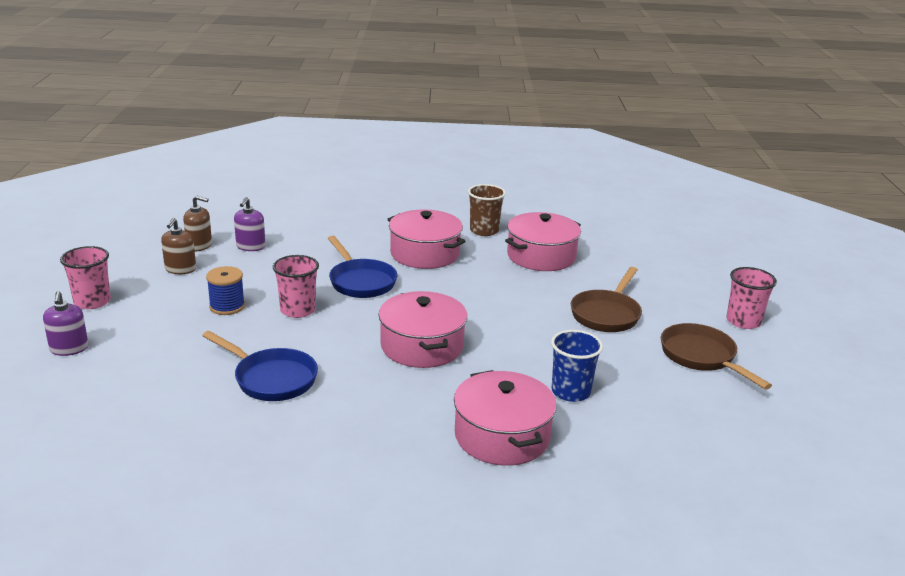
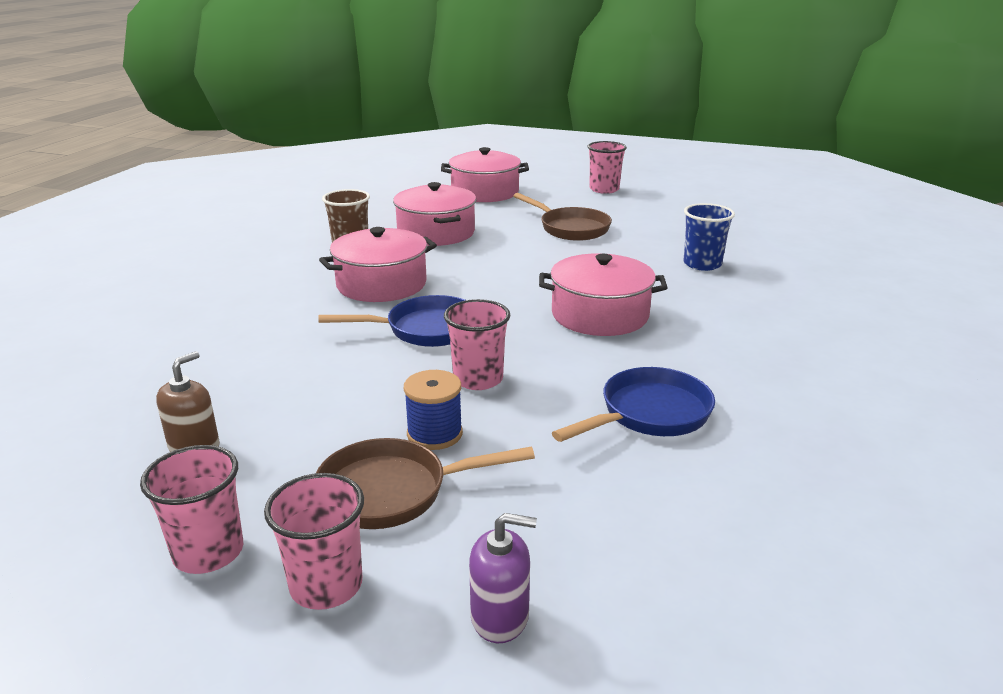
camera: 70 degrees left, 0 degrees up
(115, 270) = (208, 552): none -> pink cup
(180, 269) = (271, 472): brown soap dispenser -> none
(250, 246) = (246, 398): purple soap dispenser -> none
(502, 436) = (774, 302): pink pot -> pink pot (485, 192)
(701, 357) = (655, 212): brown pan -> brown pan (393, 491)

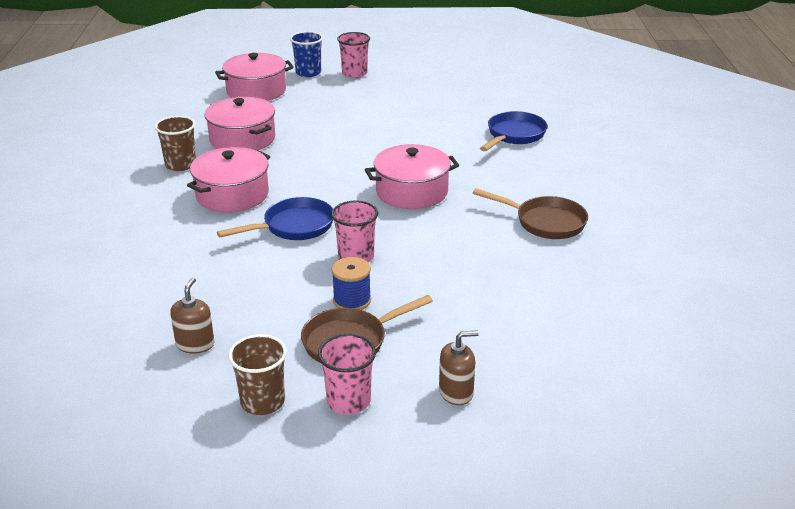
camera: 20 degrees left, 5 degrees up
(208, 552) = (262, 402): pink cup -> brown cup
(500, 617) = (456, 392): purple soap dispenser -> brown soap dispenser
(570, 228) = (349, 117): brown pan -> brown pan (545, 222)
(649, 414) = (480, 259): blue pan -> blue pan (514, 135)
(702, 264) = (463, 135): blue cup -> blue cup (308, 73)

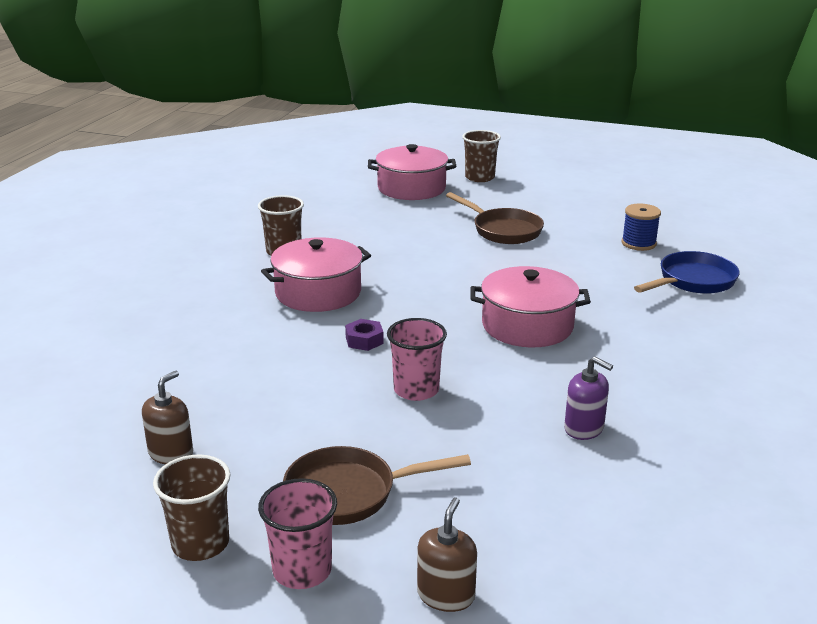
camera: 20 degrees right, 5 degrees down
(242, 139) = (366, 235): pink pot -> none
(293, 227) = (364, 340): blue pan -> purple nut
(308, 73) = (479, 177): blue cup -> brown cup
(352, 300) = (381, 442): blue spool -> blue spool (638, 243)
(354, 73) = (532, 185): pink cup -> none
(456, 392) = (446, 595): brown soap dispenser -> brown soap dispenser turned 75 degrees counterclockwise
(490, 260) = (584, 428): none -> purple soap dispenser
(545, 222) = (682, 394): brown pan -> brown pan (503, 230)

